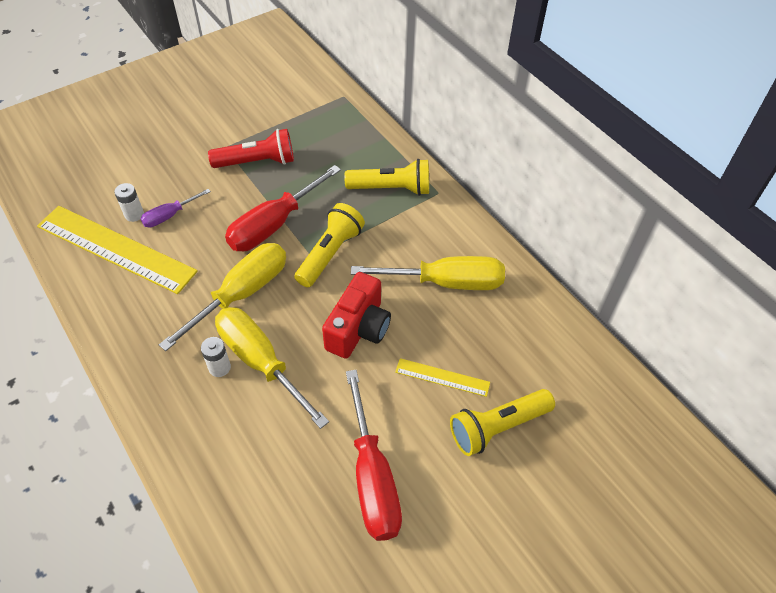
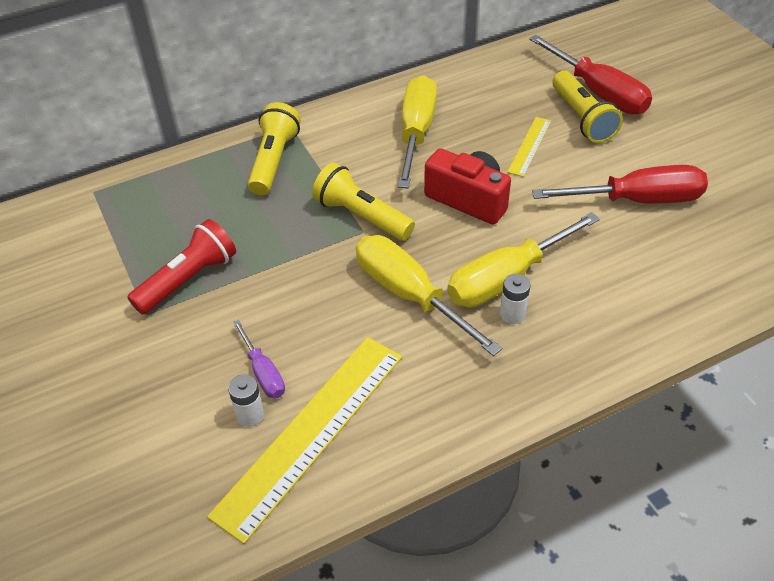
camera: 80 degrees left, 5 degrees down
(257, 162) = (188, 279): red flashlight -> red flashlight turned 45 degrees clockwise
(274, 224) = (305, 263): red screwdriver -> red screwdriver (598, 92)

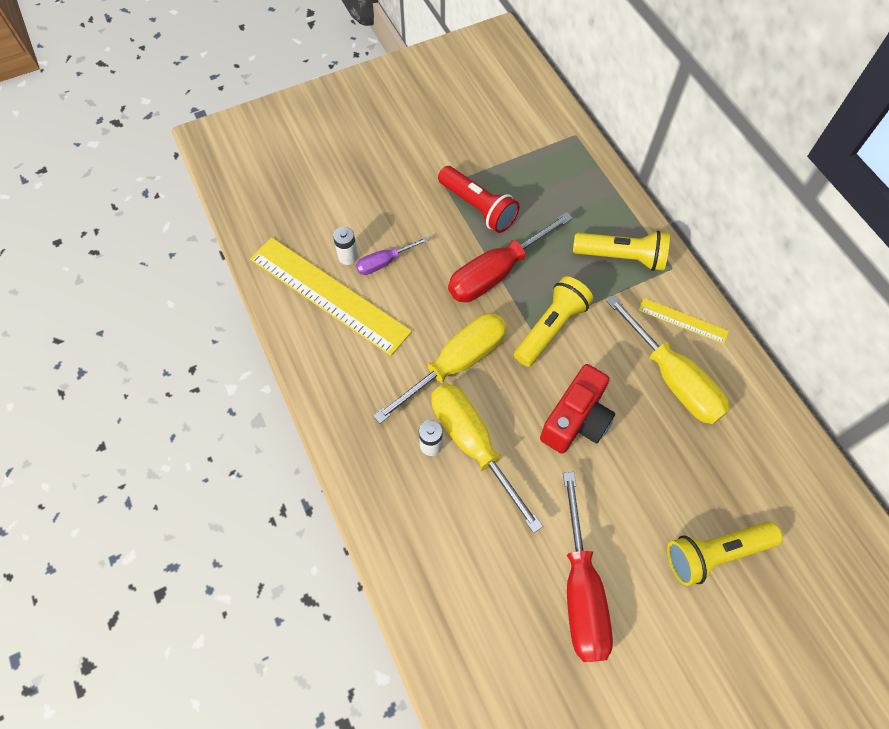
camera: 90 degrees right, 15 degrees up
(416, 133) = (672, 378): yellow screwdriver -> yellow screwdriver turned 45 degrees clockwise
(529, 146) = (661, 488): yellow ruler -> yellow ruler (683, 320)
(598, 92) = (768, 581): red screwdriver -> red screwdriver (497, 272)

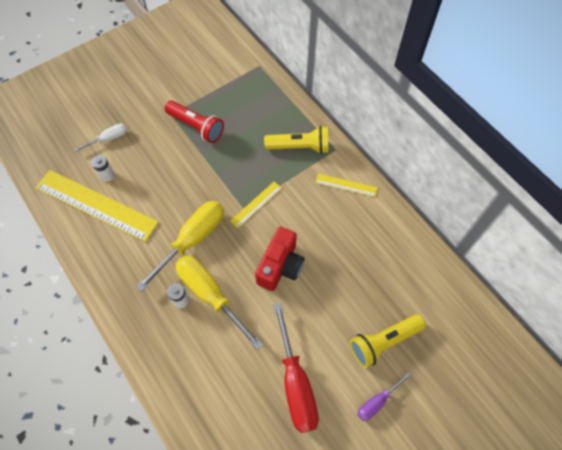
camera: 10 degrees left, 0 degrees up
(355, 207) = (108, 139): none -> white screwdriver
(384, 262) = (134, 175): purple screwdriver -> purple screwdriver (377, 401)
(497, 272) = (214, 171): red screwdriver -> none
(551, 328) = (256, 204): yellow flashlight -> yellow ruler
(672, 378) = (343, 226): yellow screwdriver -> none

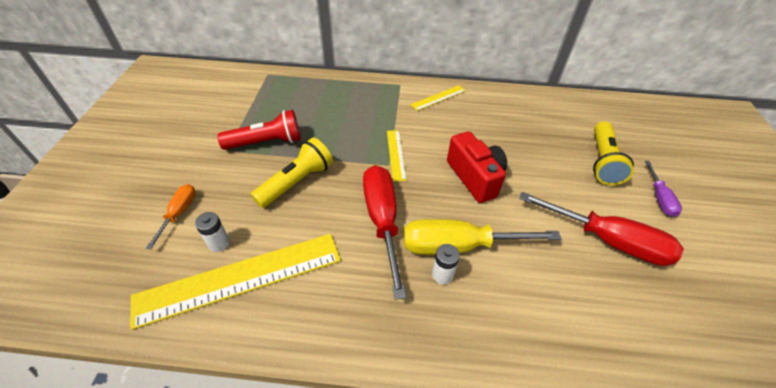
camera: 50 degrees left, 15 degrees down
(108, 139) = (179, 213): white screwdriver -> orange screwdriver
(192, 240) = (382, 221): yellow screwdriver -> red screwdriver
(300, 147) = (373, 99): yellow flashlight -> yellow flashlight (297, 182)

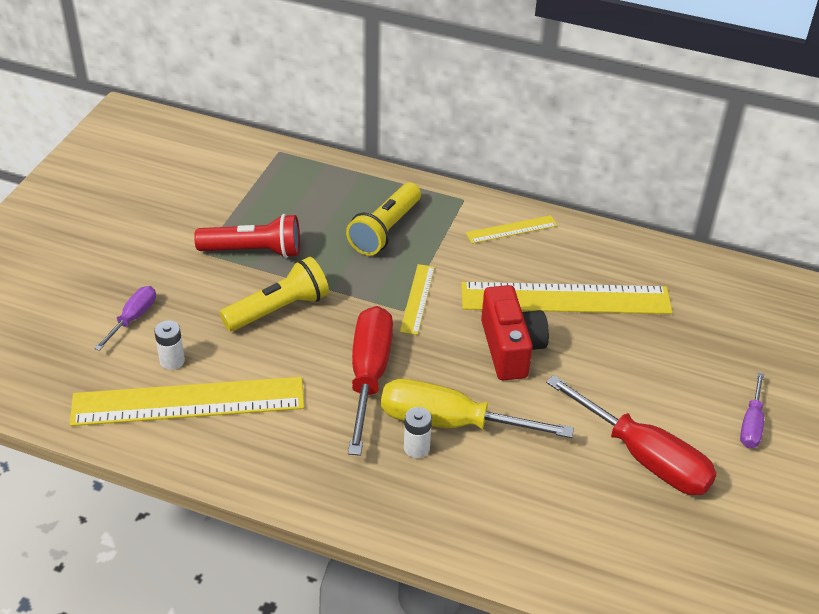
camera: 15 degrees right, 5 degrees down
(179, 213) = (133, 318): orange screwdriver -> purple screwdriver
(494, 136) = (565, 299): none -> yellow ruler
(602, 161) = (703, 363): yellow flashlight -> yellow flashlight (385, 230)

